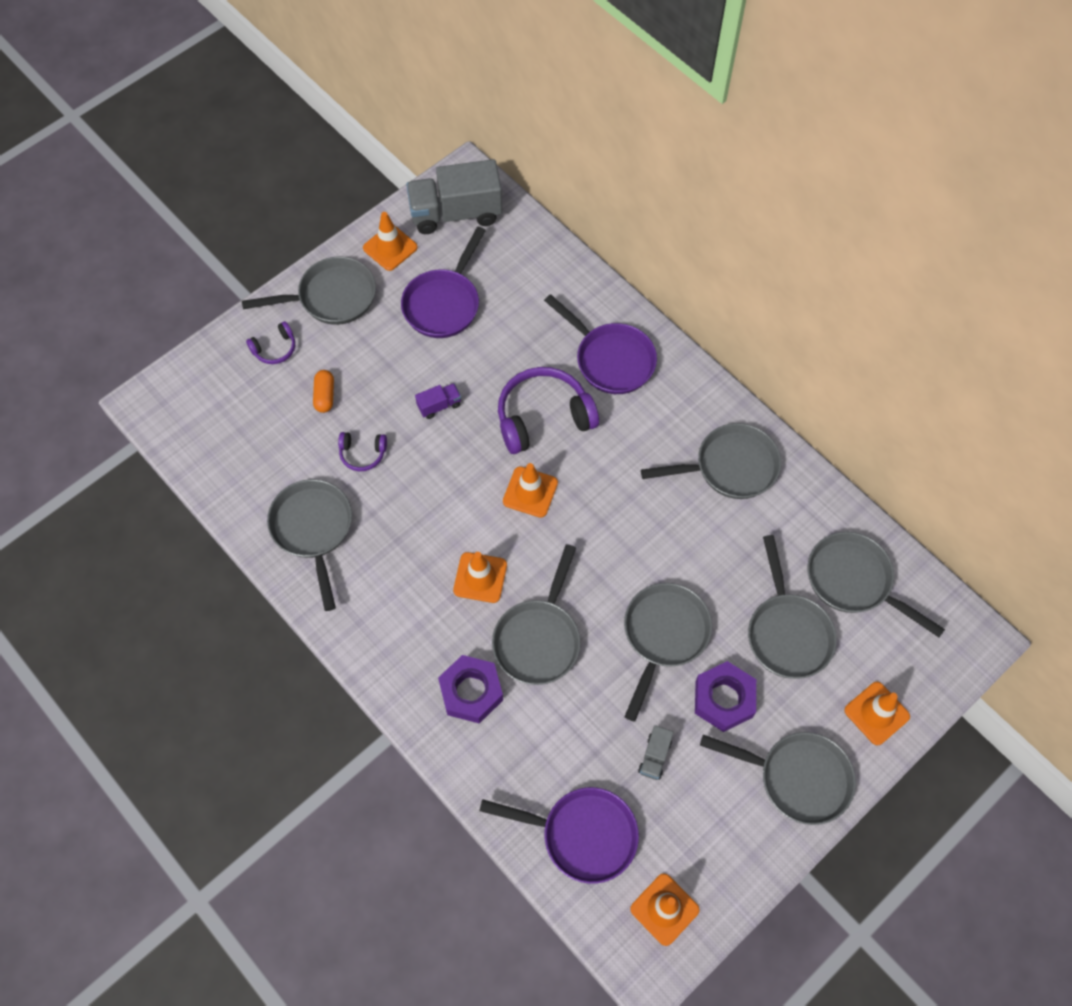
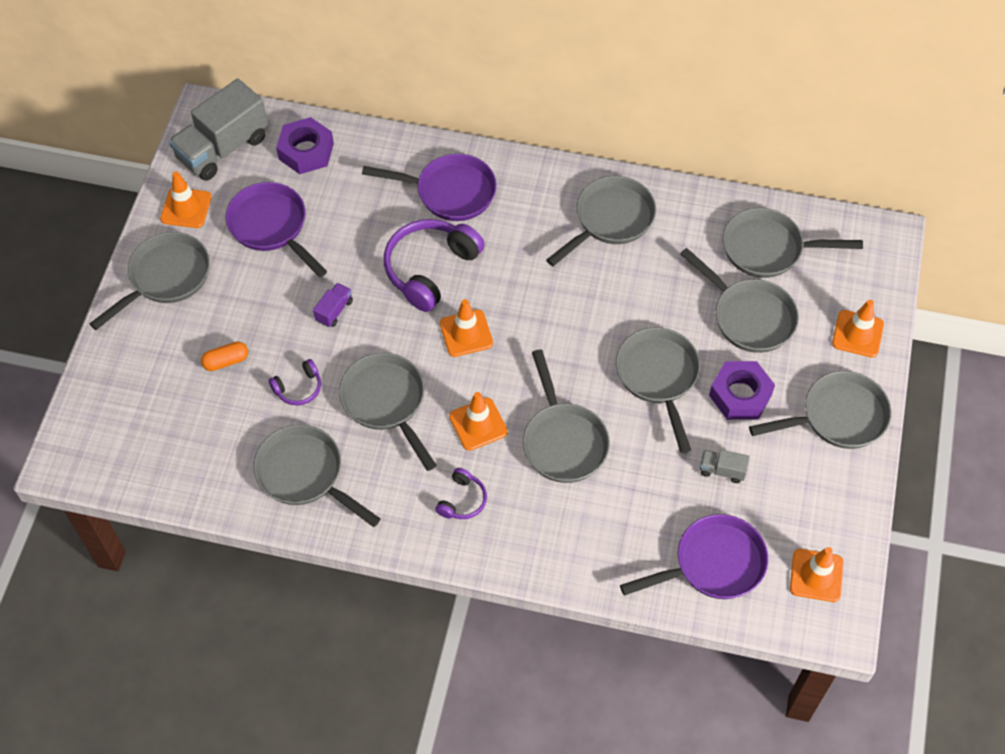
camera: 35 degrees left, 5 degrees down
(275, 349) = (148, 349): purple headphones -> purple headphones (462, 500)
(325, 396) = (226, 361): orange capsule -> orange capsule turned 75 degrees counterclockwise
(421, 510) = (386, 402): none -> grey pan
(444, 303) = (271, 227): purple pan -> purple pan turned 150 degrees clockwise
(471, 692) = (541, 516): purple nut -> purple nut (306, 151)
(654, 756) = (722, 470): grey truck -> grey truck turned 120 degrees clockwise

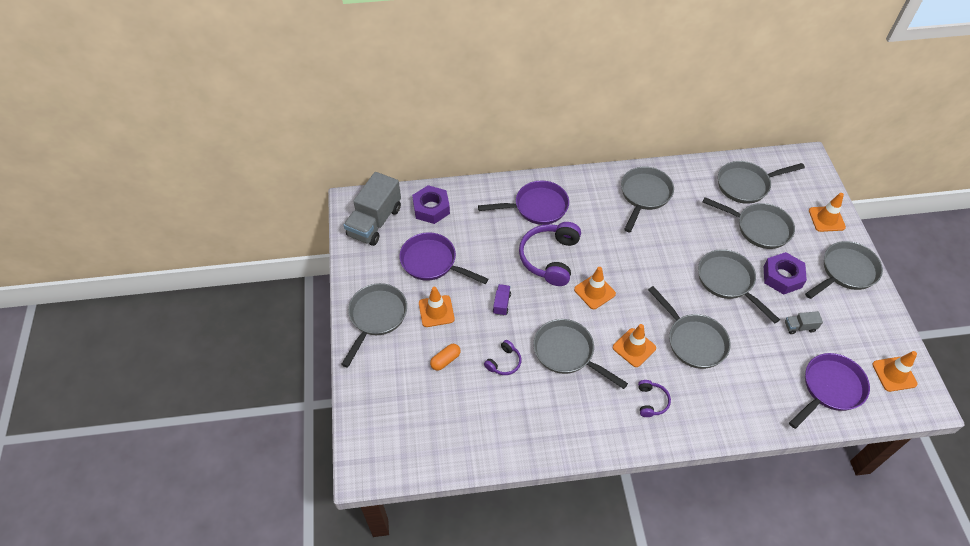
camera: 20 degrees left, 5 degrees down
(186, 208) = (368, 267): orange traffic cone -> orange traffic cone (436, 311)
(305, 474) = (538, 420): grey pan -> none

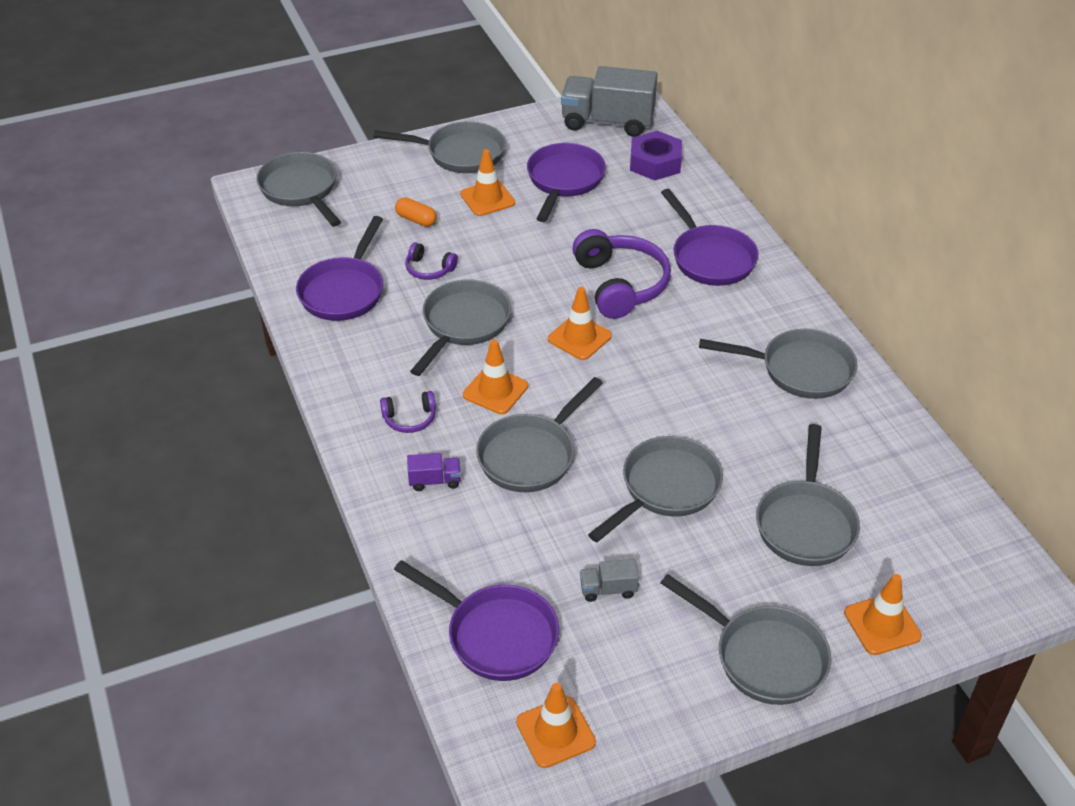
camera: 75 degrees right, 10 degrees down
(501, 304) = (521, 252): purple truck -> purple truck (435, 481)
(513, 421) = (344, 291): none -> purple pan
(550, 258) = (620, 284): purple headphones -> purple headphones turned 75 degrees clockwise
(746, 185) = (901, 500): grey pan -> grey pan (301, 190)
(782, 277) = (708, 561): purple nut -> none
(799, 327) = (608, 589): grey truck -> grey truck turned 75 degrees counterclockwise

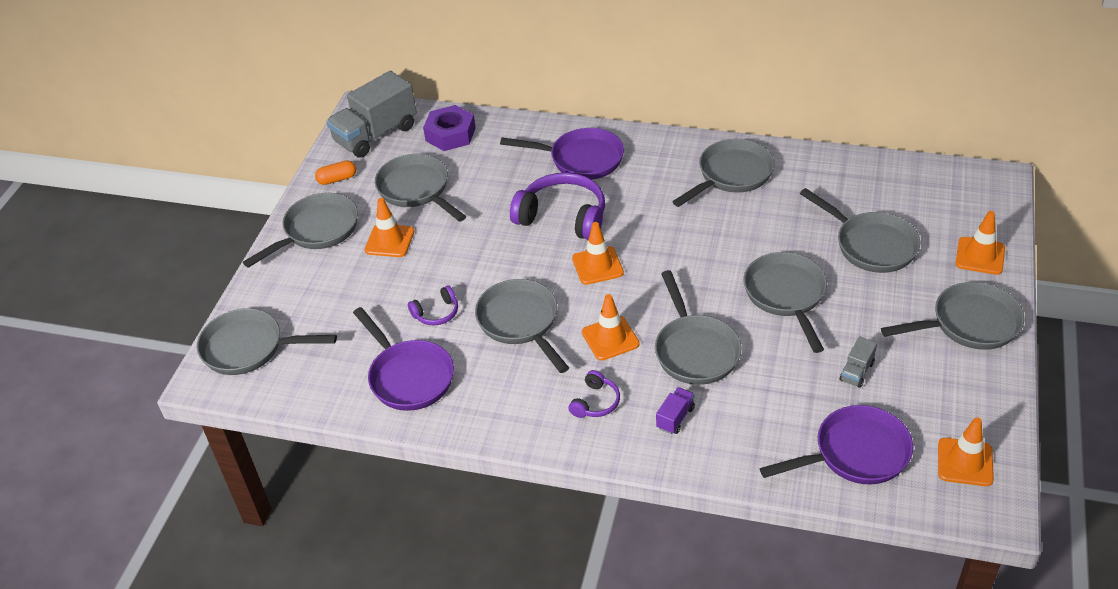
camera: 50 degrees left, 0 degrees up
(416, 220) = (368, 293): orange capsule -> orange capsule (337, 179)
(564, 181) = (417, 190): purple pan -> grey pan

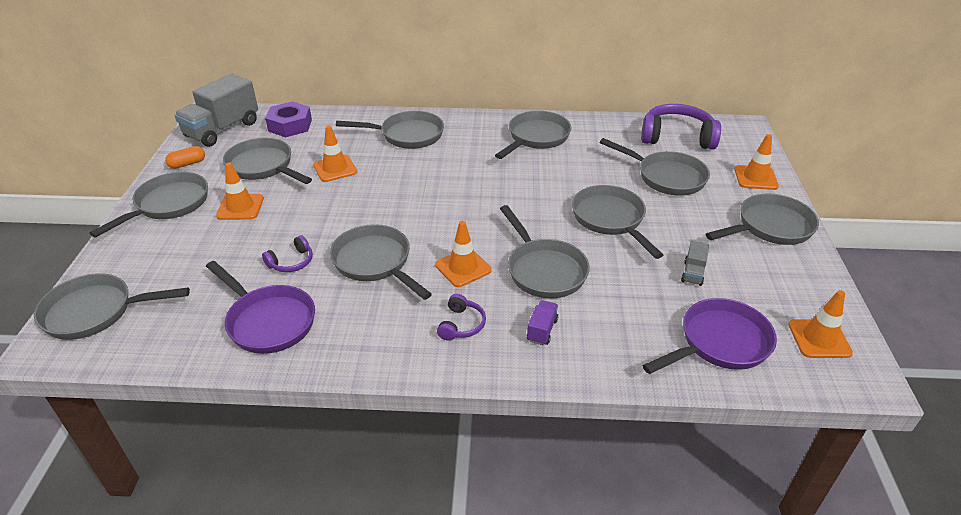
camera: 15 degrees left, 5 degrees down
(563, 217) = (399, 177): purple headphones -> purple headphones (677, 137)
(581, 159) = (407, 135): purple pan -> grey pan
(597, 266) = (438, 211): orange traffic cone -> orange traffic cone (335, 169)

